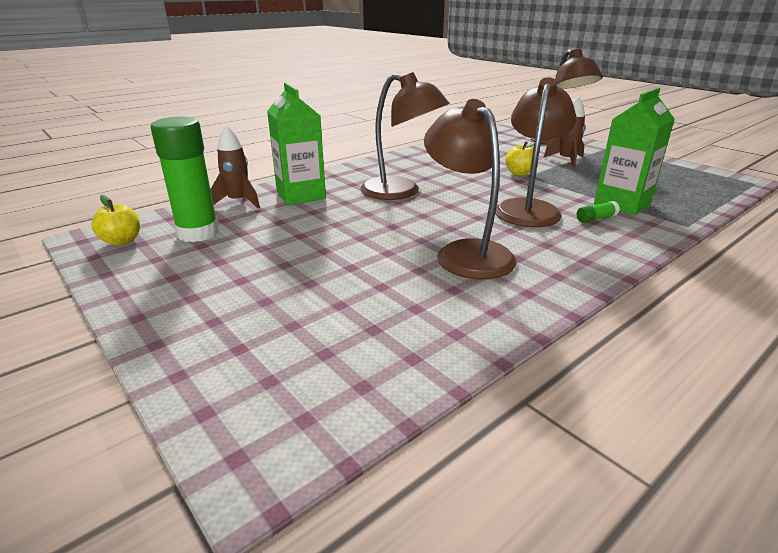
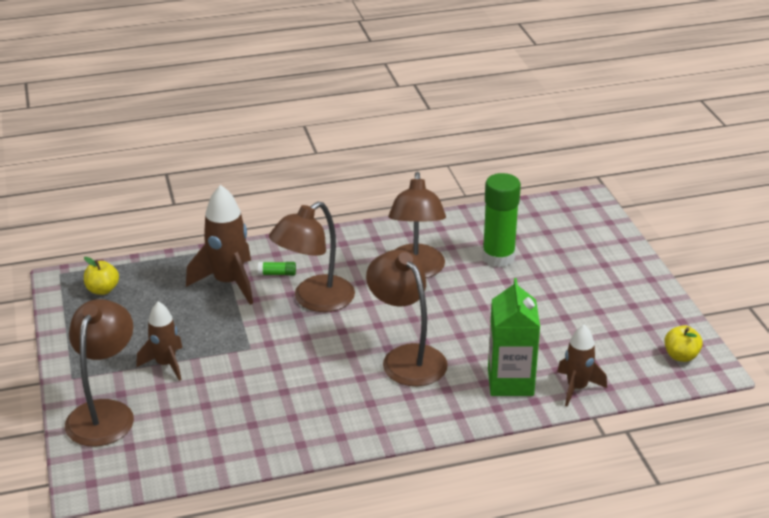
camera: 155 degrees left, 5 degrees up
(198, 233) = (616, 349): green glue stick -> green glue stick (498, 257)
(519, 173) = (252, 355): yellow apple -> yellow apple (102, 290)
(622, 204) = (228, 283): green carton -> brown rocket

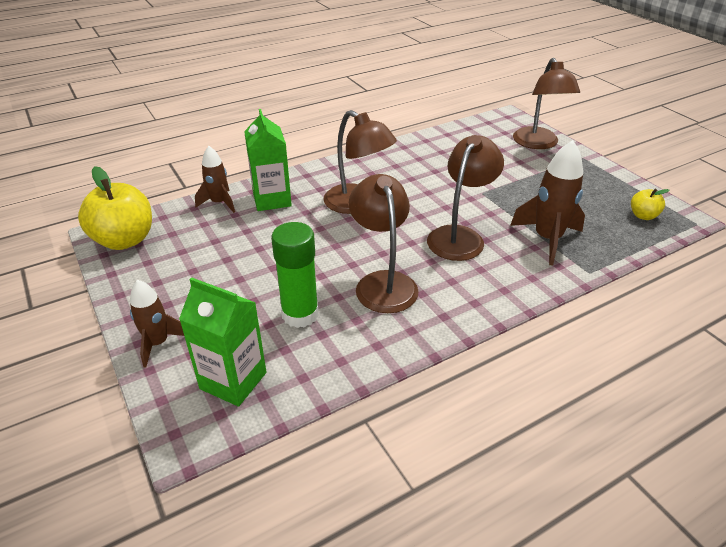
camera: 165 degrees right, 5 degrees up
(166, 364) = (531, 173): brown rocket -> brown rocket (158, 343)
(277, 274) = (512, 255): green glue stick -> none
(556, 224) = (233, 380): none -> green carton
(681, 356) = (124, 240): yellow apple -> yellow apple, size x2.04

